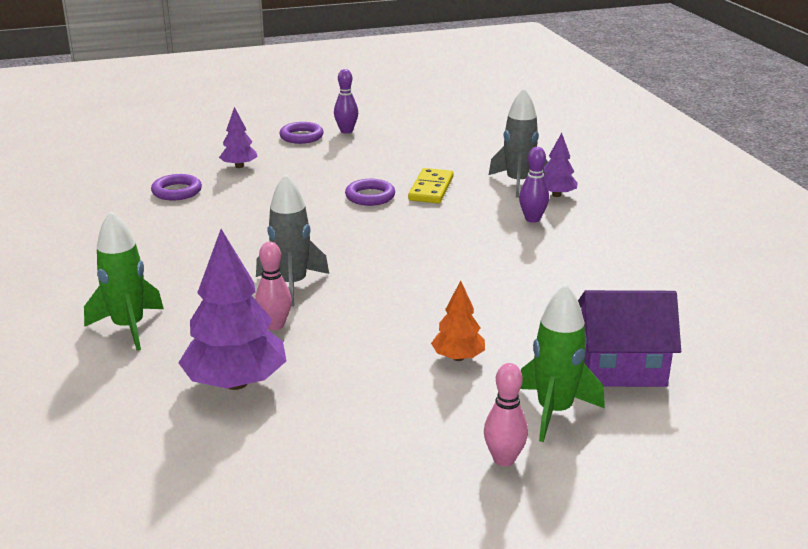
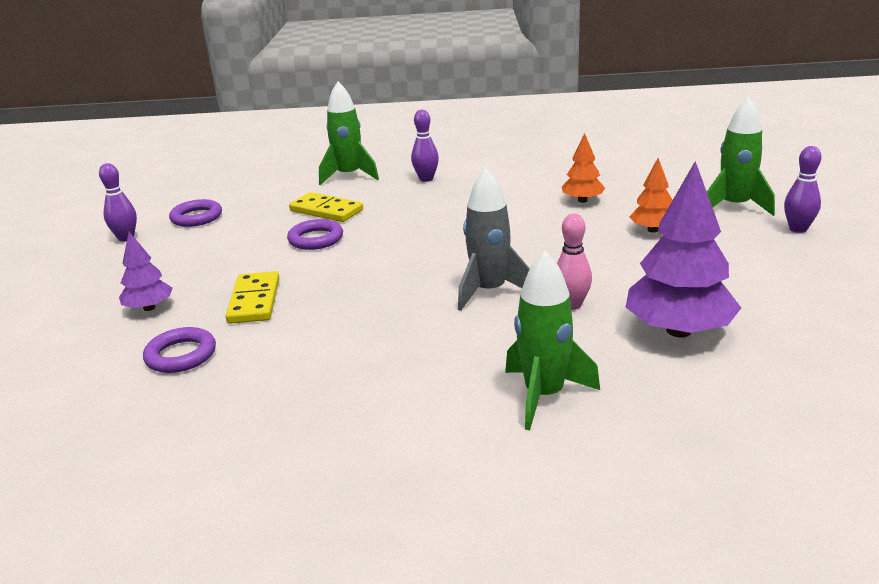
camera: 70 degrees left, 0 degrees up
(256, 197) = (254, 301): none -> yellow domino
(301, 136) = (107, 264): purple ring -> purple ring (196, 217)
(504, 459) = (798, 229): pink bowling pin -> purple bowling pin
(518, 183) = (349, 176): grey rocket -> green rocket
(520, 309) = (582, 200): none -> orange tree
(556, 195) = (387, 166): purple tree -> none
(621, 367) = (677, 180): purple house -> none

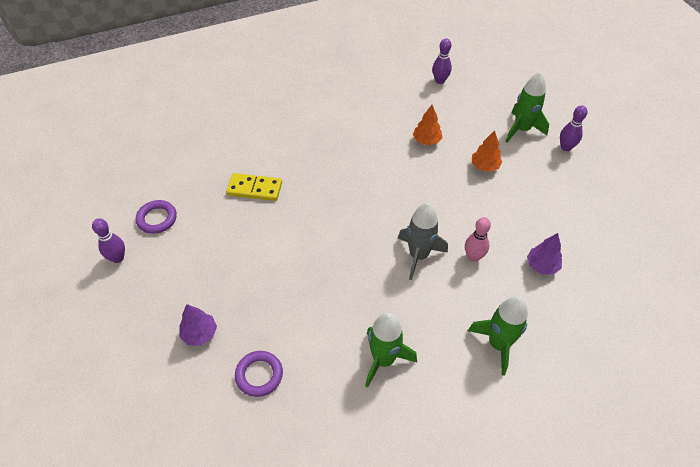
camera: 25 degrees left, 25 degrees up
(254, 301) = (271, 306): yellow domino -> none
(316, 239) = (269, 225): purple ring -> none
(349, 176) = (244, 140): green rocket -> green rocket (383, 359)
(426, 179) = (305, 133): purple bowling pin -> purple bowling pin (440, 81)
(679, 331) = (542, 265): purple tree -> purple tree, size x0.54

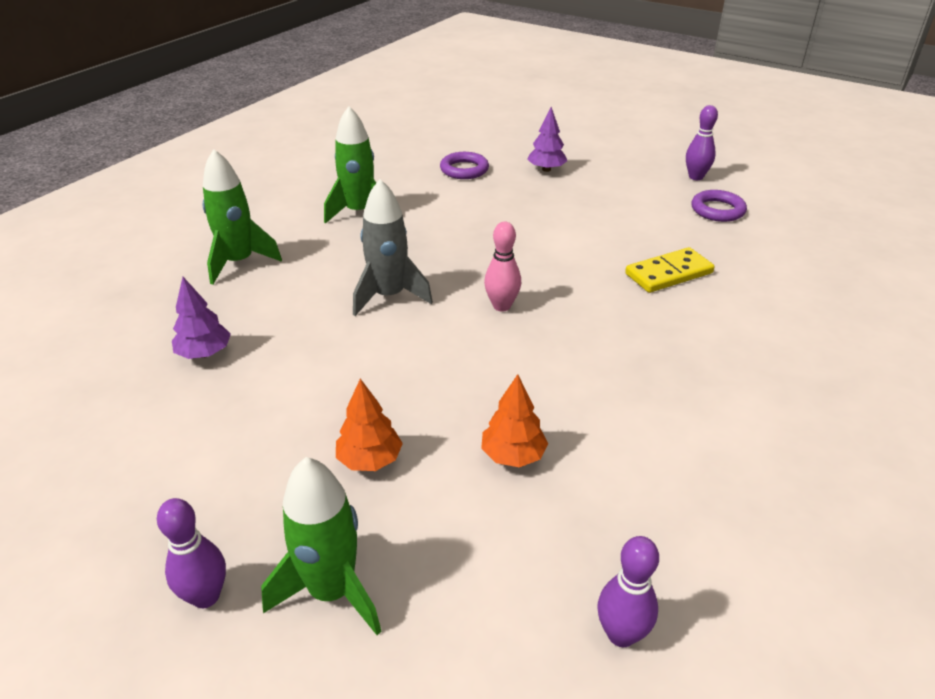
camera: 145 degrees right, 15 degrees down
(473, 257) = (313, 324): pink bowling pin -> pink bowling pin (502, 306)

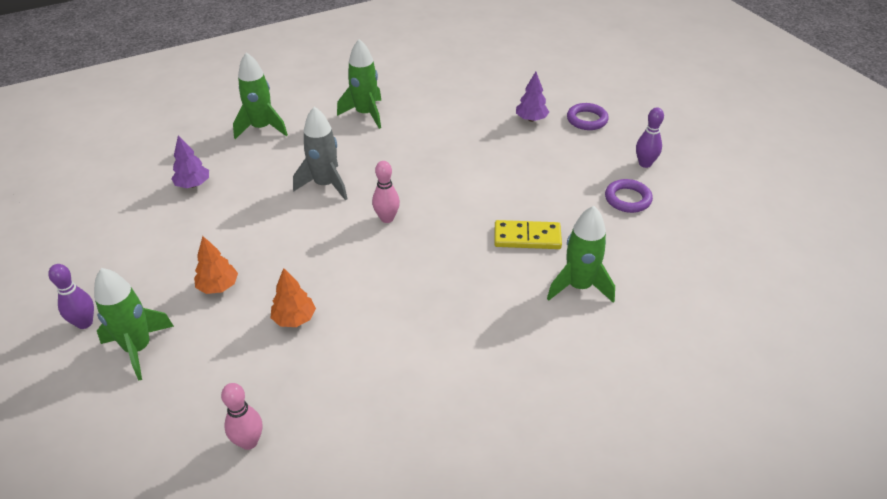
camera: 30 degrees right, 5 degrees up
(464, 170) = (470, 100): purple ring -> purple ring (587, 120)
(621, 634) = (249, 442): purple bowling pin -> pink bowling pin
(770, 300) = (579, 286): none -> green rocket

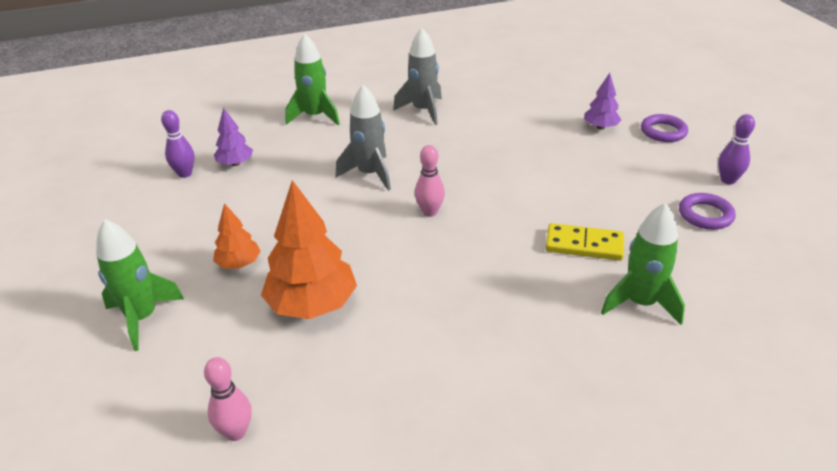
camera: 10 degrees right, 5 degrees down
(84, 323) = (95, 286): purple bowling pin -> purple bowling pin (185, 174)
(294, 319) = (312, 305): orange tree -> orange tree, size x1.87
(365, 114) = (423, 111): green rocket -> grey rocket

